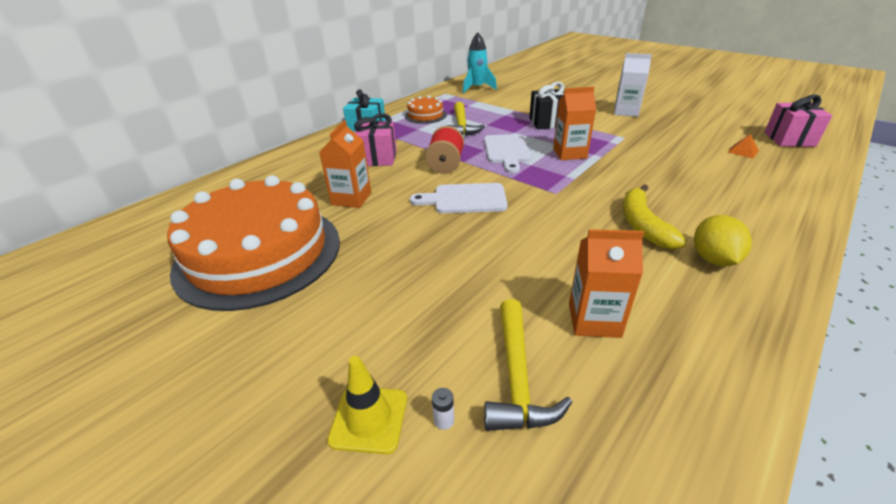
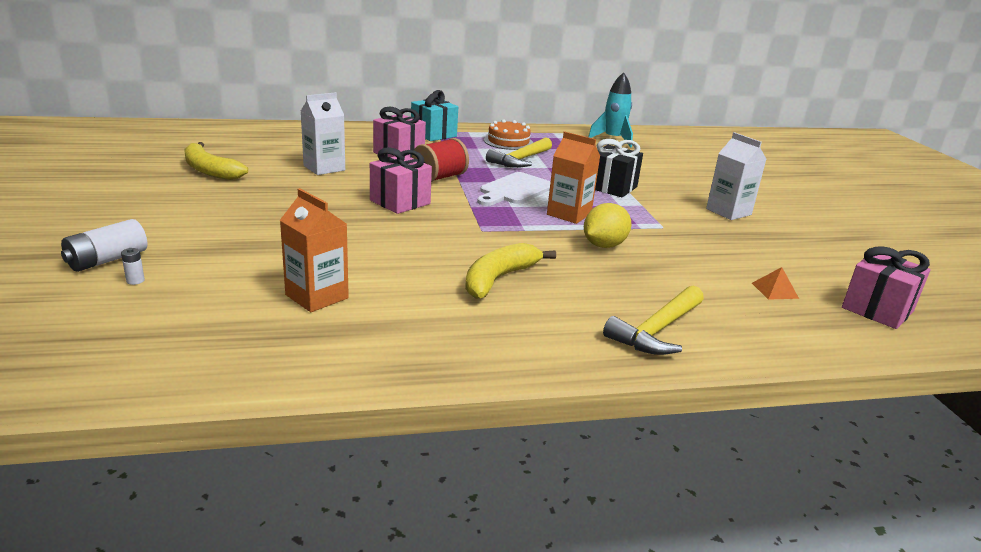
camera: 35 degrees right, 10 degrees down
(259, 253) = (209, 170): orange cake -> yellow banana
(351, 198) = (324, 168): orange carton -> white carton
(369, 419) = (107, 260): yellow traffic cone -> white battery
(465, 199) = (400, 202): white cutting board -> pink gift
(517, 377) = (208, 289): yellow hammer -> yellow hammer (657, 330)
(713, 259) = (498, 323): yellow lemon -> yellow lemon (604, 245)

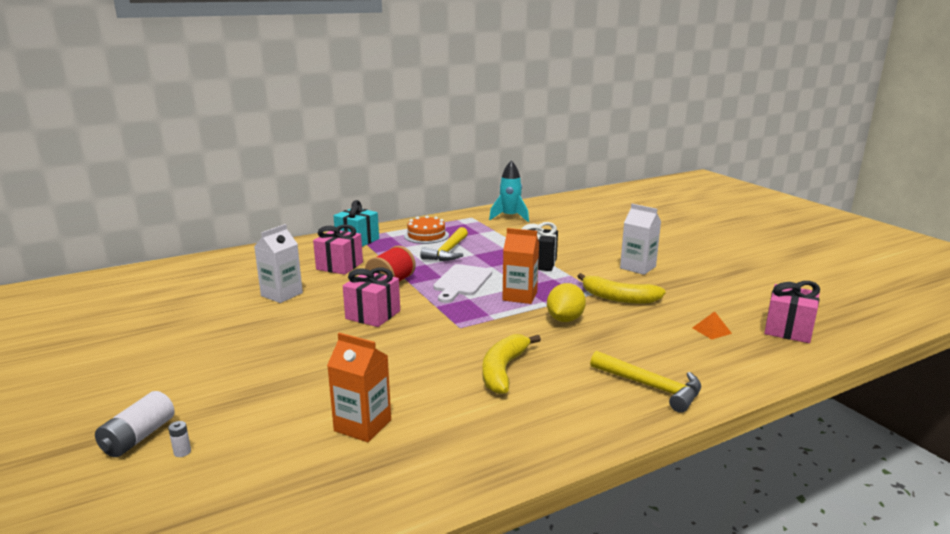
camera: 15 degrees left, 5 degrees down
(209, 170) = (173, 319): yellow banana -> yellow banana (618, 298)
(657, 330) = (651, 387): yellow hammer -> yellow hammer turned 75 degrees counterclockwise

